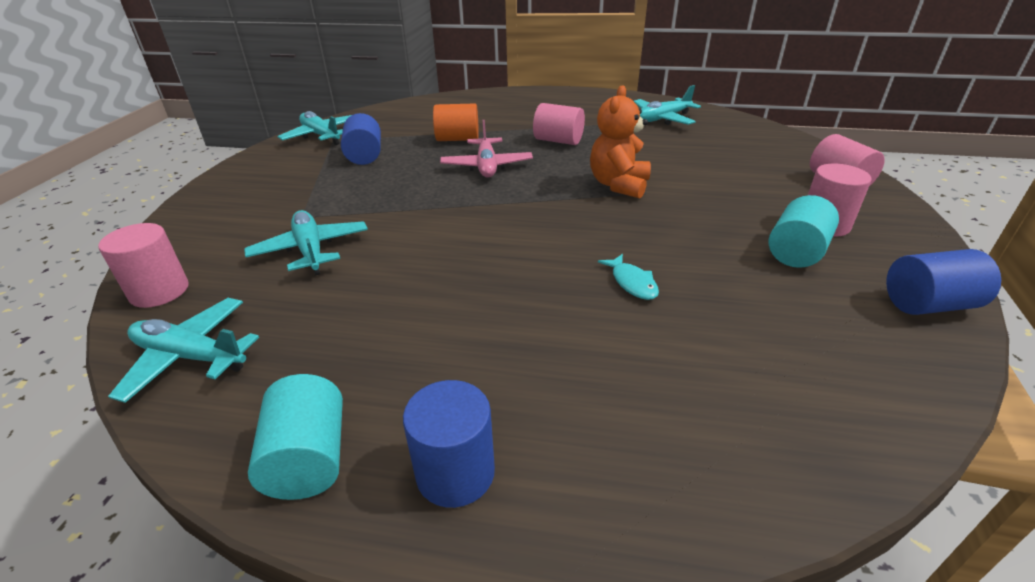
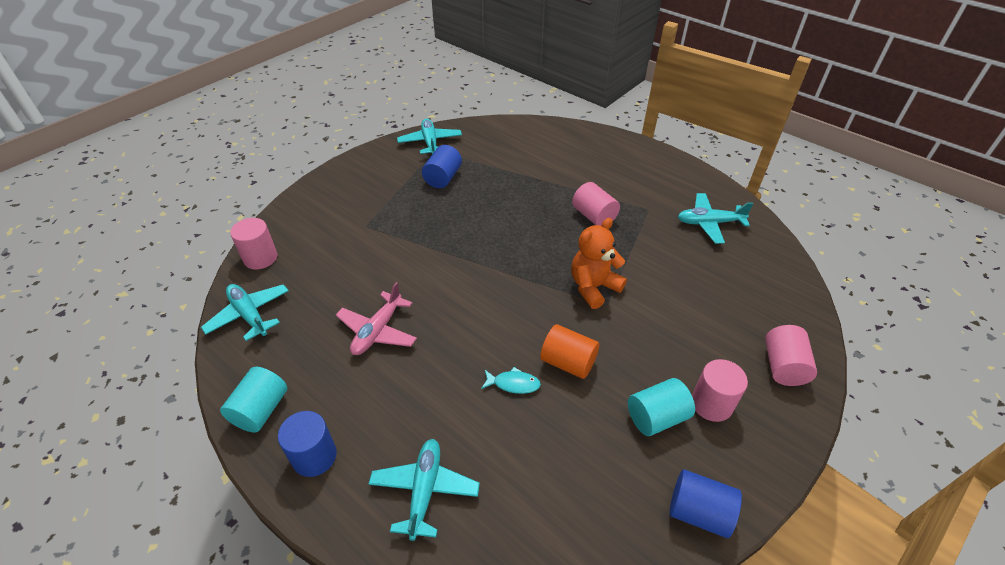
camera: 30 degrees right, 10 degrees up
(311, 250) = (351, 260): turquoise plane -> turquoise plane (424, 490)
(457, 139) = (520, 184): orange cylinder -> orange cylinder (568, 362)
(486, 166) = (516, 224): pink plane -> pink plane (378, 331)
(632, 283) = (513, 384): turquoise fish -> turquoise fish turned 90 degrees counterclockwise

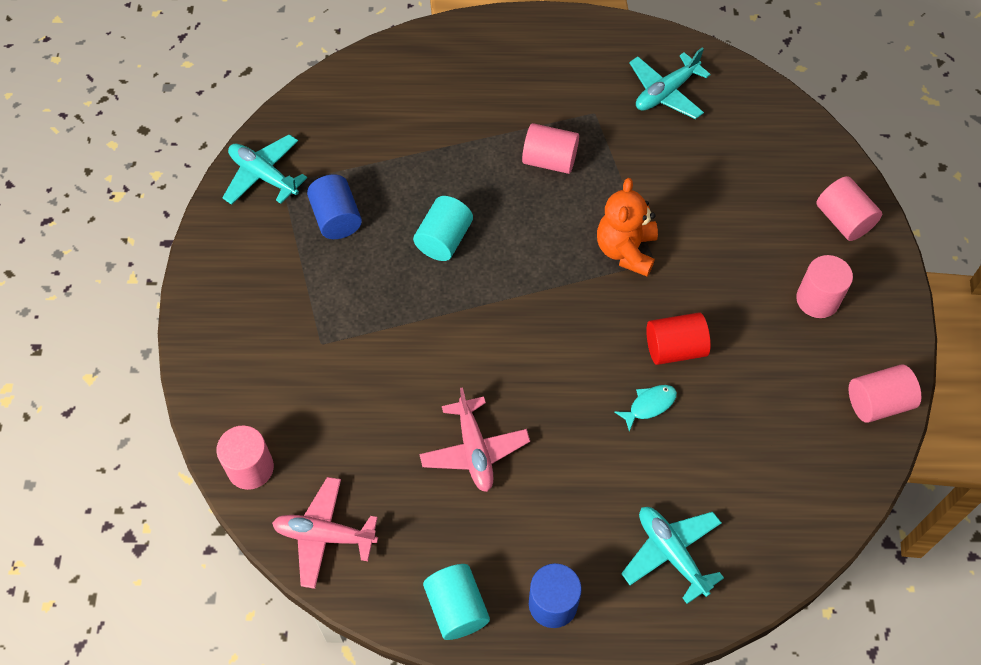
camera: 40 degrees left, 15 degrees up
(249, 315) = (324, 535): turquoise plane -> pink plane
(568, 362) = (675, 348): orange cylinder -> red cylinder
(656, 417) = (787, 345): turquoise cylinder -> turquoise cylinder (444, 239)
(698, 512) = (877, 402): blue cylinder -> pink cylinder

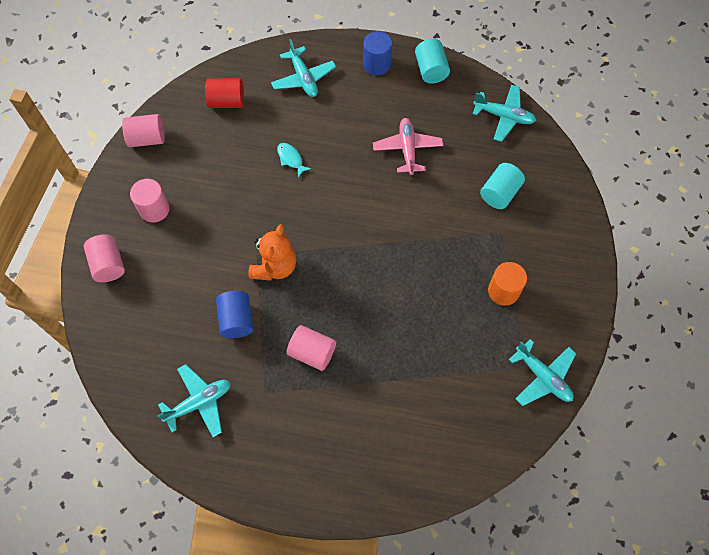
camera: 170 degrees left, 5 degrees up
(250, 468) = (549, 160): pink cylinder -> none
(315, 266) = (503, 291): none -> orange cylinder
(324, 535) = (504, 116): pink plane -> turquoise plane
(336, 218) = (486, 328): blue cylinder -> blue cylinder (236, 320)
(444, 239) = (406, 297): turquoise cylinder -> turquoise cylinder (499, 193)
(649, 405) = (291, 159): turquoise fish -> turquoise fish turned 75 degrees clockwise
(675, 348) = (263, 192): red cylinder -> red cylinder (227, 101)

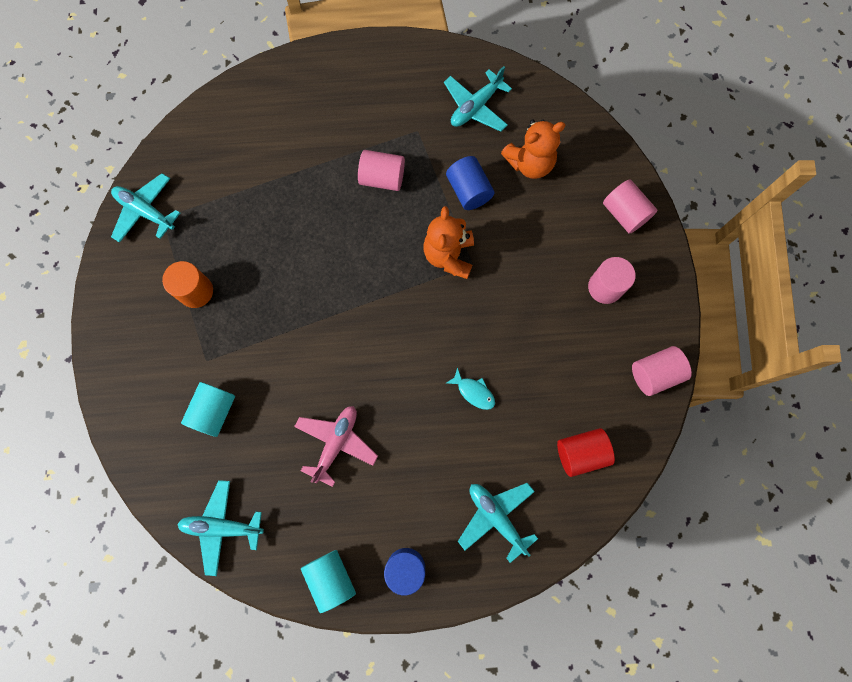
camera: 165 degrees right, 10 degrees up
(171, 331) = (530, 163): none -> orange teddy bear
(407, 149) = (336, 443): pink plane -> pink plane turned 135 degrees counterclockwise

